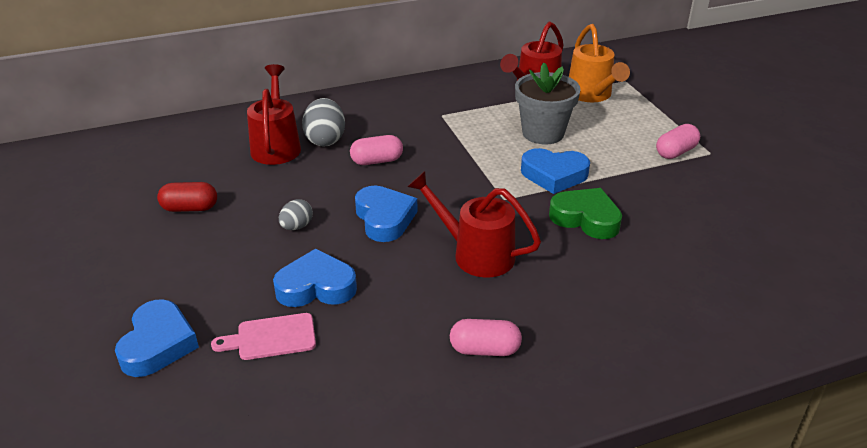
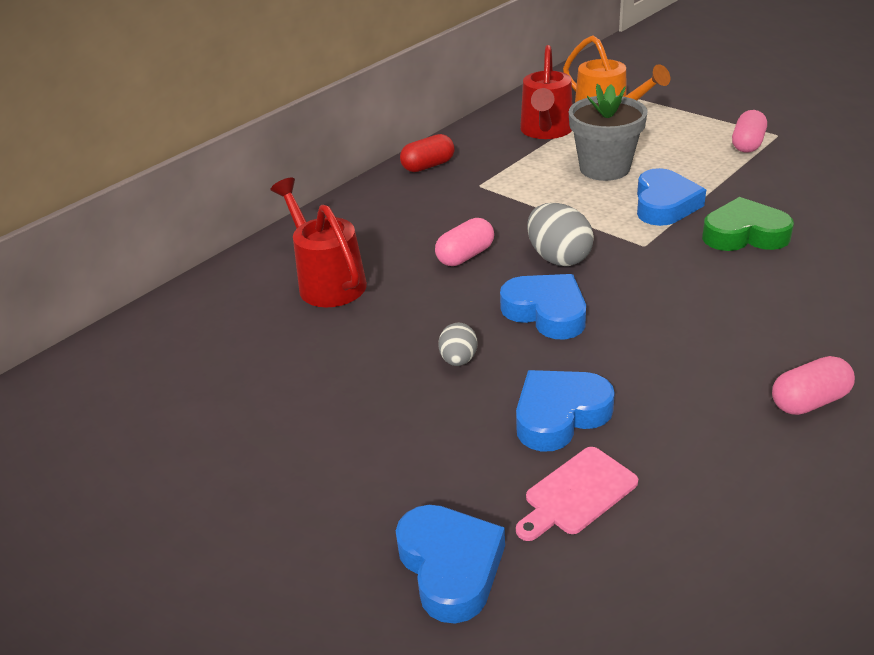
camera: 25 degrees left, 0 degrees up
(190, 208) = (301, 391): red capsule -> red capsule (428, 166)
(325, 140) = (379, 254): grey egg -> grey egg (558, 258)
(475, 254) = (683, 310): red watering can -> none
(554, 175) = (664, 204): blue heart -> blue heart turned 60 degrees counterclockwise

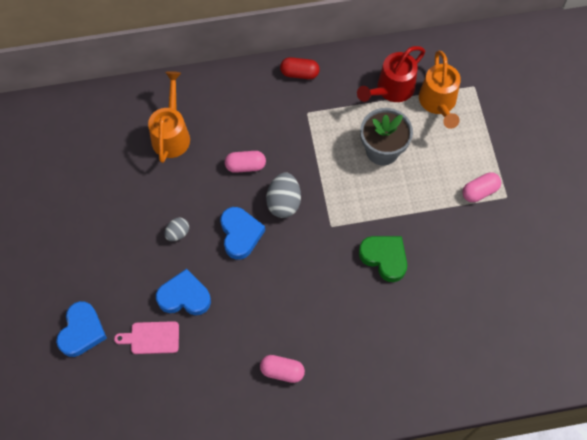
camera: 35 degrees right, 30 degrees up
(327, 281) = (172, 134): red watering can -> orange watering can
(664, 204) = (376, 205): blue heart -> none

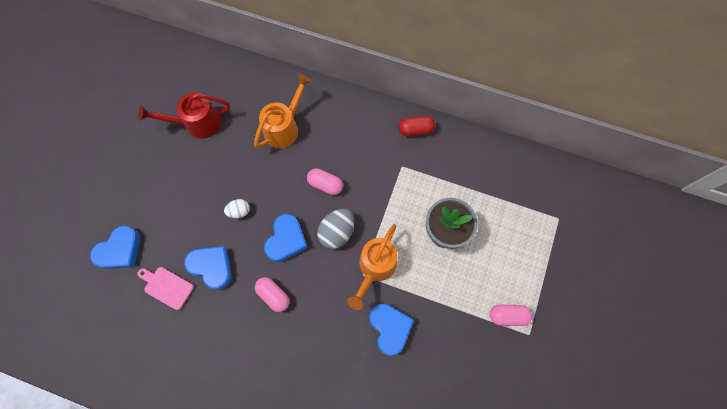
camera: 30 degrees right, 5 degrees up
(178, 233) = (239, 211): grey egg -> white egg
(282, 371) = (247, 377): pink capsule -> pink capsule (273, 295)
(299, 73) = (415, 130): red capsule -> red capsule turned 45 degrees counterclockwise
(384, 258) = (390, 328): green heart -> blue heart
(391, 89) = (484, 183): red watering can -> red watering can (197, 123)
(438, 103) = (517, 217): orange watering can -> orange watering can (375, 268)

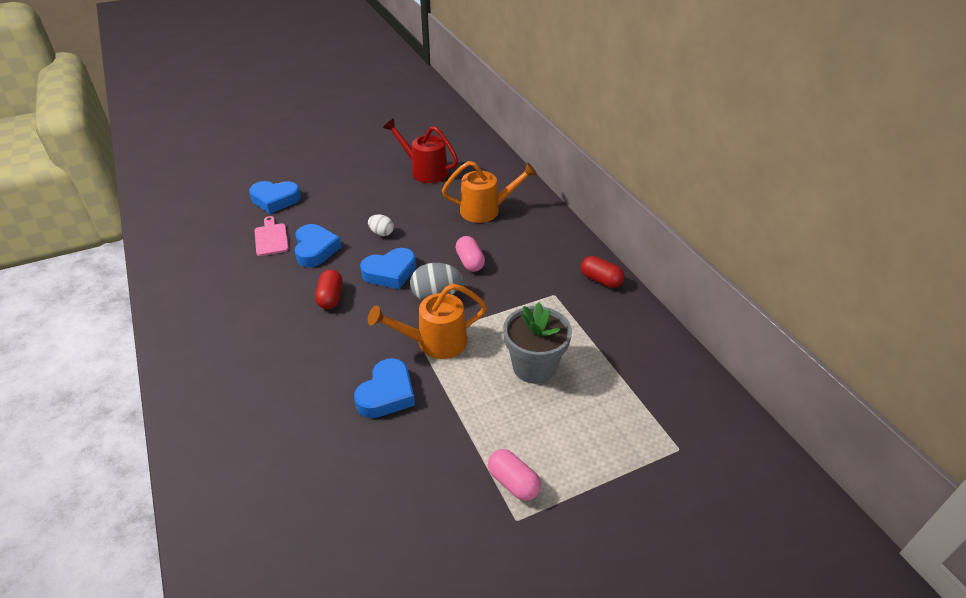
camera: 45 degrees right, 30 degrees down
(273, 295) = (330, 297): pink capsule -> red capsule

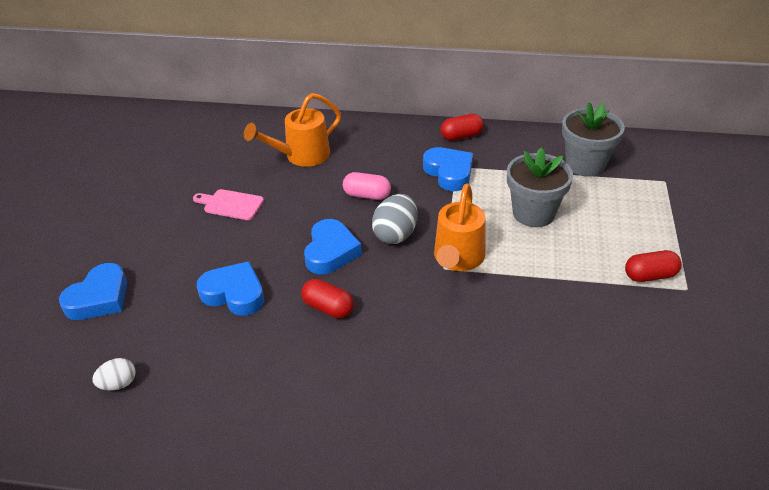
camera: 55 degrees left, 0 degrees up
(271, 238) = (172, 324): pink cutting board -> pink cutting board (231, 204)
(381, 233) = (260, 235): white egg -> white egg (118, 384)
(387, 394) = (500, 314): blue heart -> blue heart (449, 173)
(424, 171) = (189, 168): red watering can -> none
(486, 210) = (301, 156): orange watering can -> orange watering can turned 150 degrees counterclockwise
(513, 482) = (650, 275): pink capsule -> red capsule
(643, 377) = (585, 164): none -> grey flower pot

